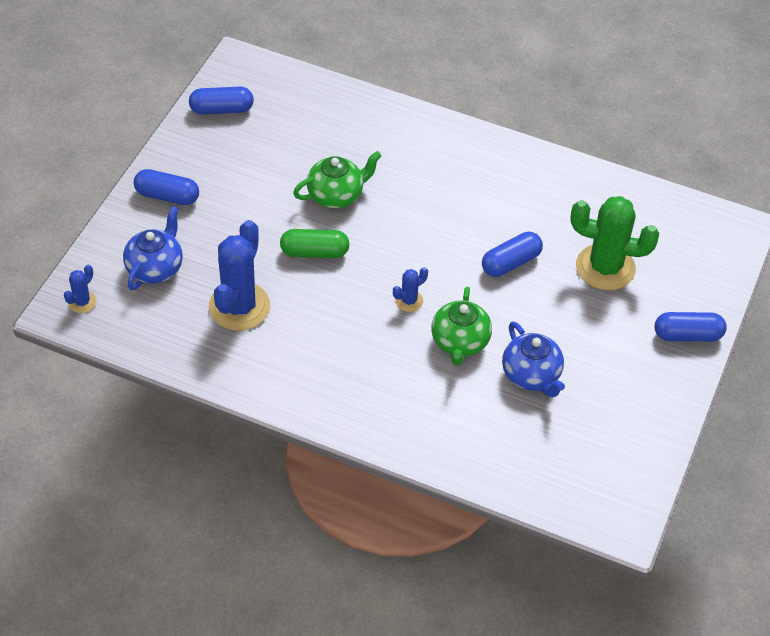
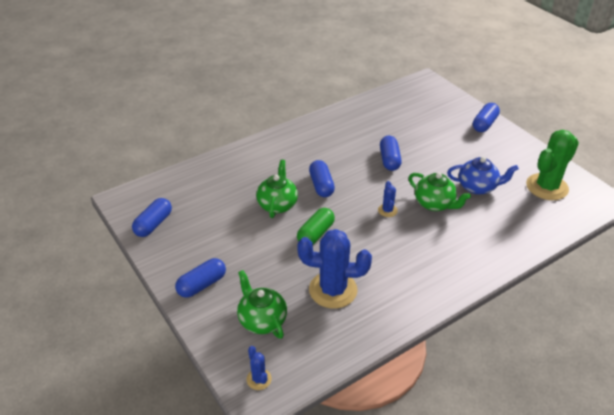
camera: 55 degrees left, 10 degrees down
(155, 268) = (262, 320): blue teapot -> green teapot
(239, 307) = (333, 290): blue cactus -> blue cactus turned 45 degrees counterclockwise
(403, 219) = (321, 185): none -> blue capsule
(605, 267) = (419, 130): green cactus -> green cactus (547, 187)

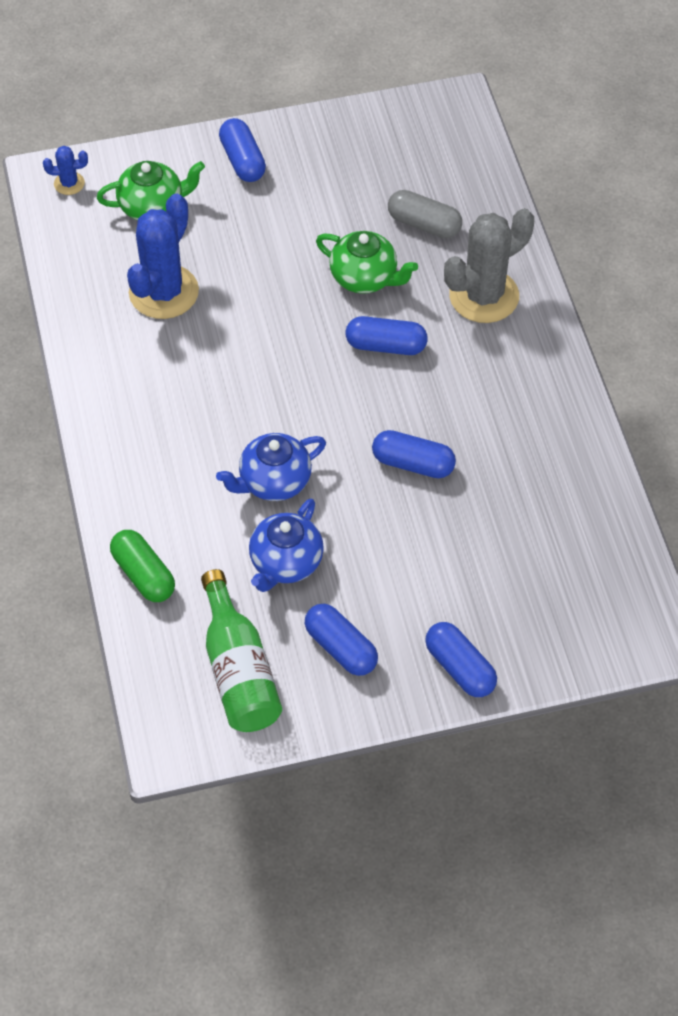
camera: 110 degrees right, 15 degrees up
(153, 224) = (385, 130): blue capsule -> blue capsule (340, 648)
(227, 191) = (424, 224): none -> grey capsule
(269, 159) = (484, 296): none -> grey cactus
(316, 234) = (279, 305): green capsule -> green capsule (143, 574)
(387, 210) = (288, 412): blue cactus -> none
(435, 204) = (273, 482): green teapot -> blue teapot
(547, 187) = (238, 670): green cactus -> green bottle

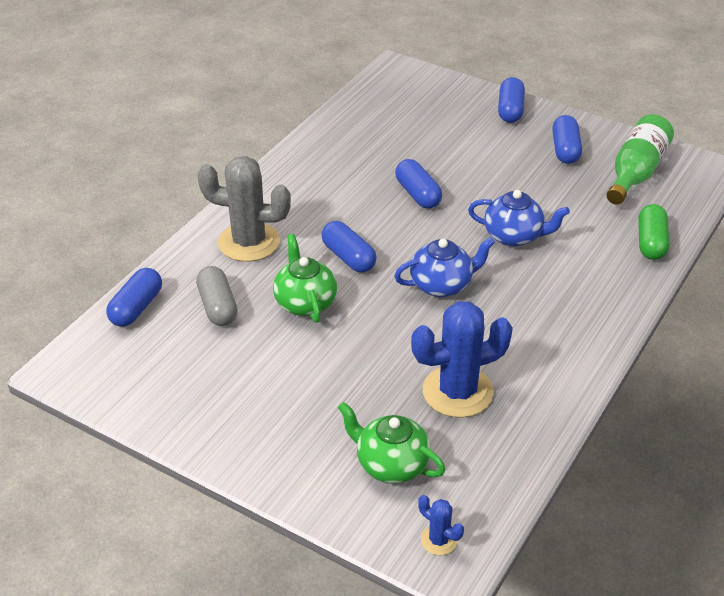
camera: 135 degrees left, 15 degrees down
(242, 160) = (275, 448): blue capsule -> blue capsule (136, 308)
(285, 563) = (554, 198): blue teapot -> blue teapot (442, 285)

